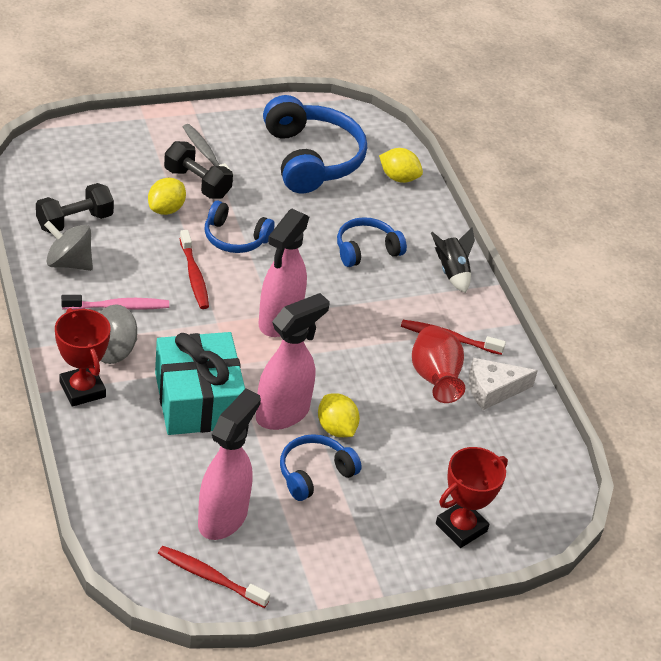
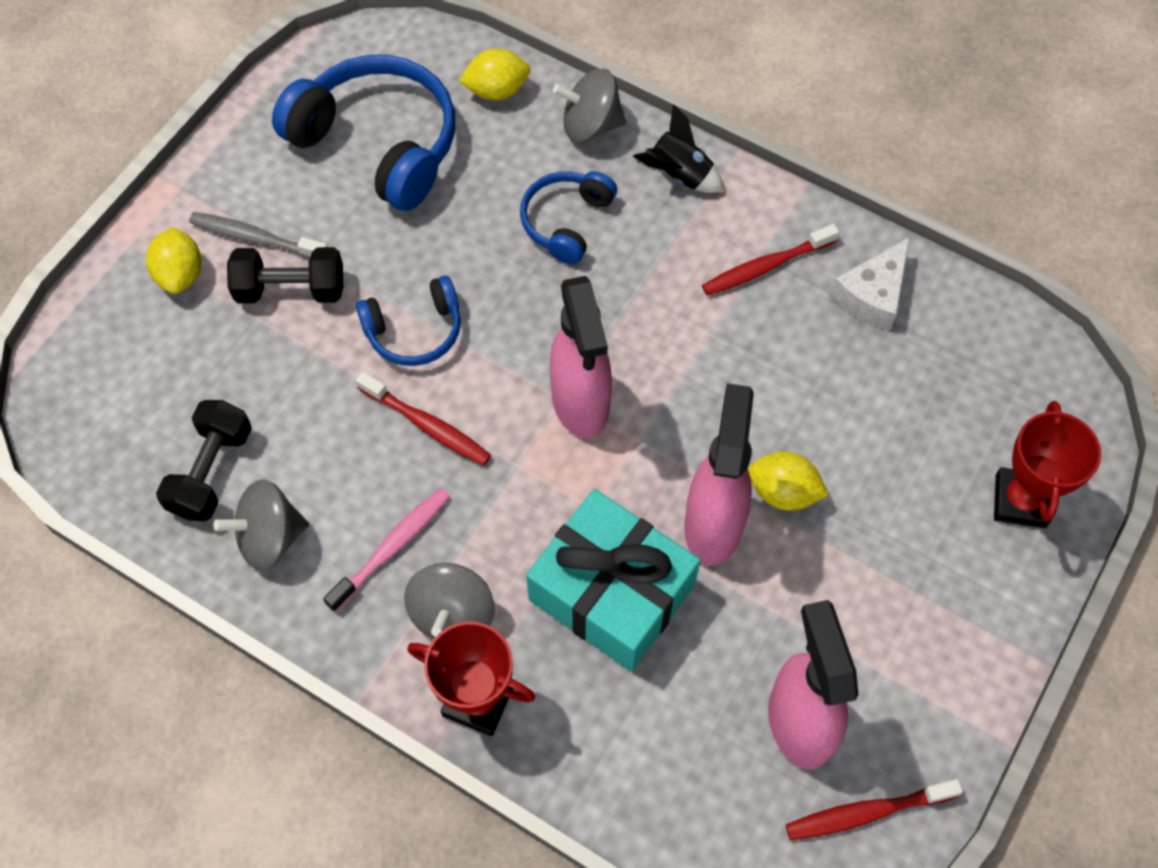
camera: 35 degrees left, 20 degrees up
(166, 209) = (296, 358): yellow lemon -> yellow lemon (180, 274)
(314, 473) = (823, 572): blue headphones -> none
(429, 222) = (590, 125): none -> grey spinning top
(435, 379) = (807, 334): red vase -> none

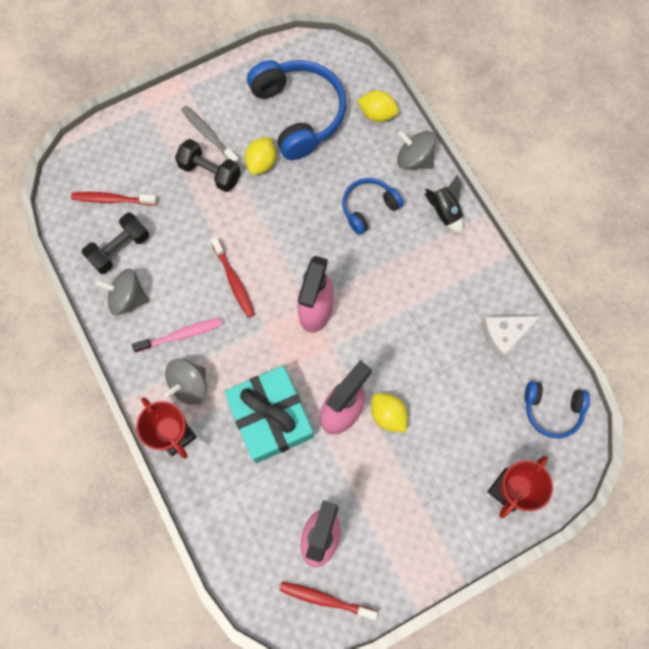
camera: 30 degrees right, 10 degrees up
(180, 274) = (162, 136): yellow lemon -> yellow lemon (261, 163)
(414, 331) = (257, 227): blue headphones -> blue headphones (552, 410)
(766, 266) = (457, 288): red toothbrush -> red toothbrush (113, 199)

